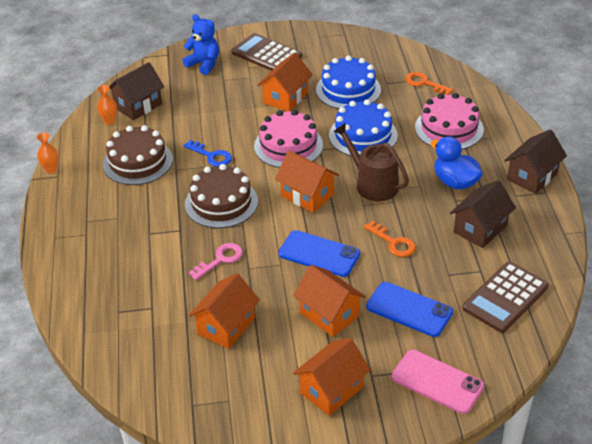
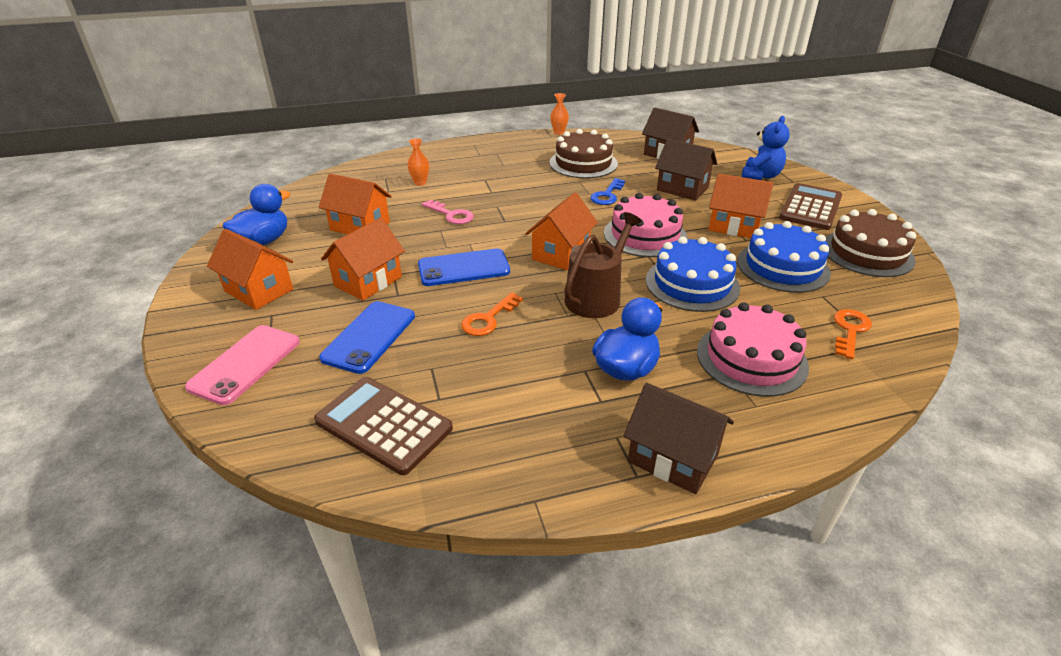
camera: 80 degrees right, 5 degrees down
(109, 121) = (636, 145): orange vase -> orange vase (420, 183)
(221, 203) = (535, 207): brown cake -> brown cake (867, 253)
(238, 401) = (263, 241): none -> blue duck
(319, 254) = (464, 268): blue phone -> blue phone turned 60 degrees clockwise
(480, 229) = (527, 396): brown house -> brown house (682, 189)

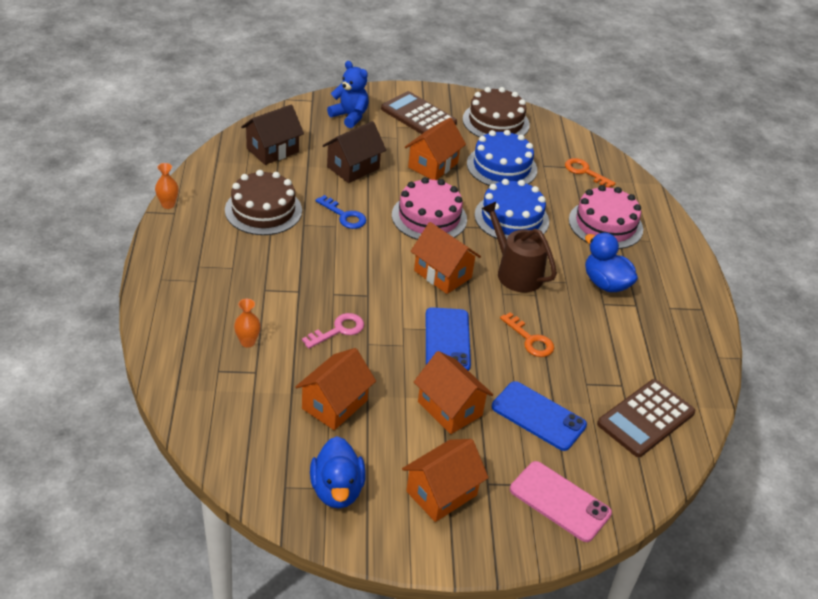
camera: 80 degrees left, 5 degrees up
(263, 241) = (337, 490): blue duck -> blue duck turned 150 degrees counterclockwise
(673, 458) = (690, 290): brown house -> none

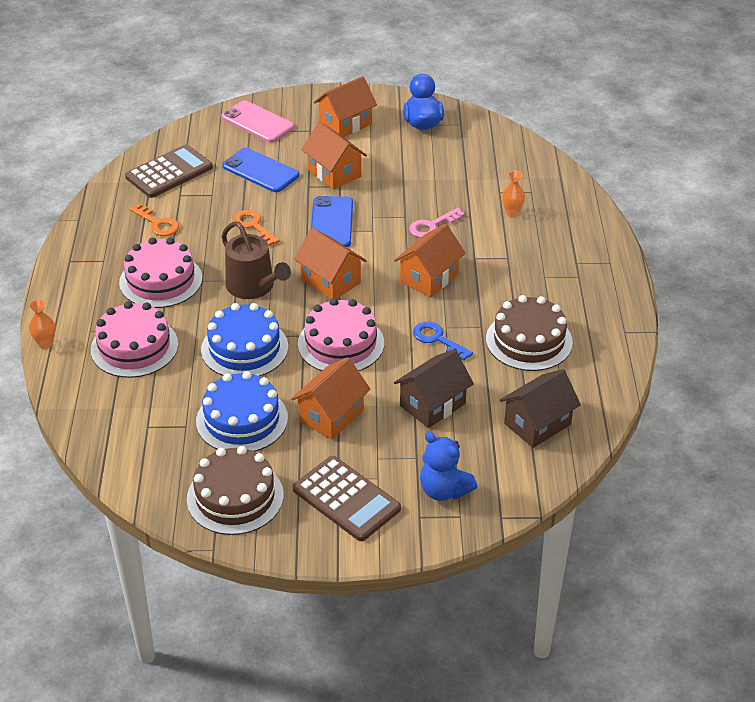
camera: 175 degrees left, 0 degrees up
(168, 204) = (635, 341): orange vase -> orange vase (45, 344)
(335, 404) = (429, 172): orange house -> orange house (429, 278)
(585, 172) = (133, 419): orange key -> orange key (157, 223)
(605, 283) = (161, 280): blue duck -> pink cake

